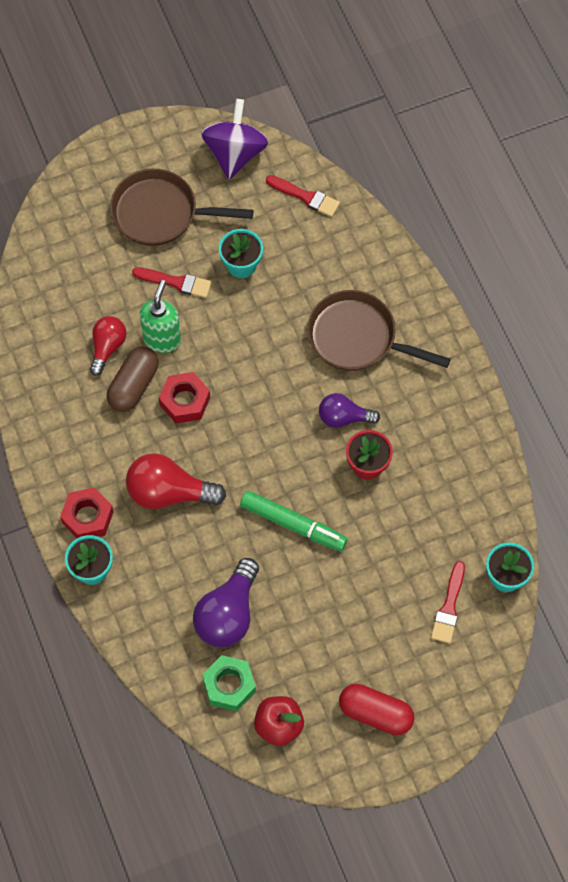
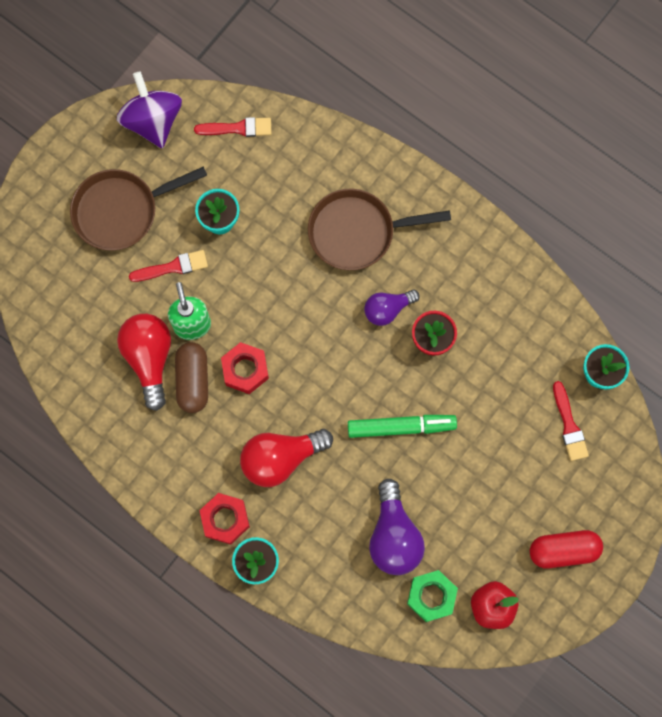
camera: 30 degrees left, 10 degrees up
(107, 347) = (149, 358): red light bulb -> red light bulb, size x1.58

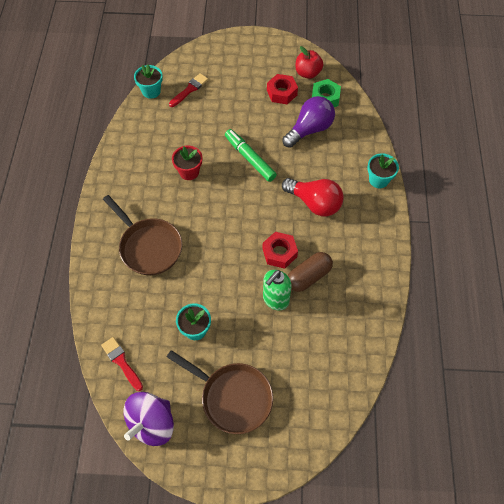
camera: 125 degrees left, 15 degrees down
(149, 358) = (315, 310): red light bulb -> none
(173, 267) = (247, 336): red brush -> none
(225, 519) = (370, 209): red nut -> red nut (281, 93)
(387, 309) = (186, 203): purple light bulb -> none
(563, 550) = (256, 60): red capsule -> none

